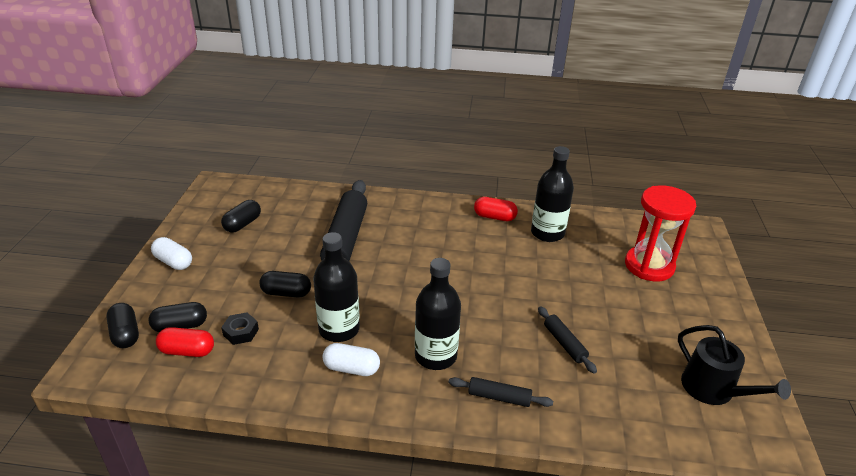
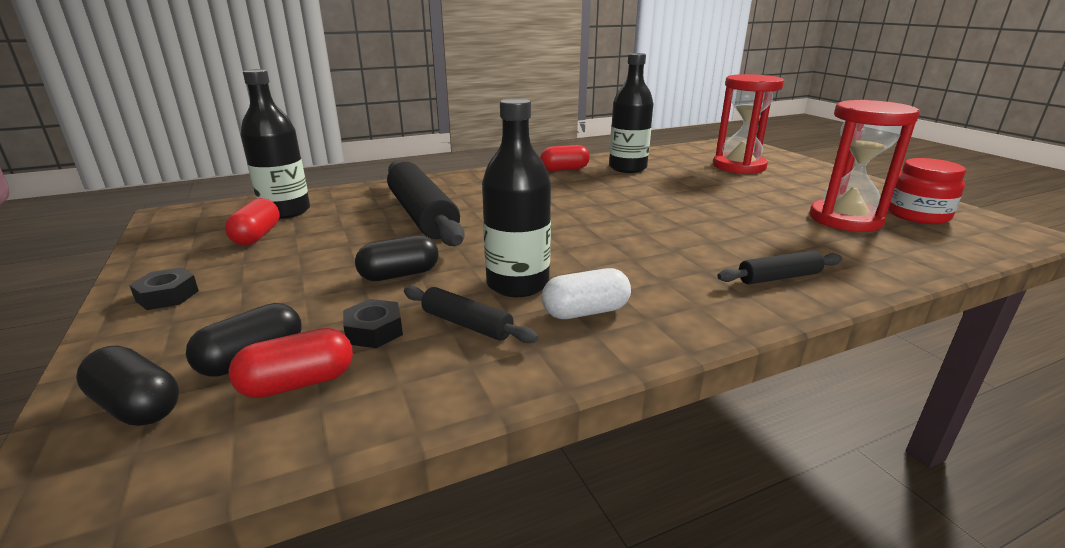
camera: 30 degrees left, 10 degrees down
(173, 262) = (167, 296): white capsule -> black nut
(242, 224) = (257, 236): black capsule -> red capsule
(435, 356) = (664, 269): black bottle -> black bottle (285, 211)
(564, 343) = (763, 224): black rolling pin -> black rolling pin (466, 324)
(639, 367) = (845, 219): none -> red hourglass
(713, 390) = (917, 215): black watering can -> red jar

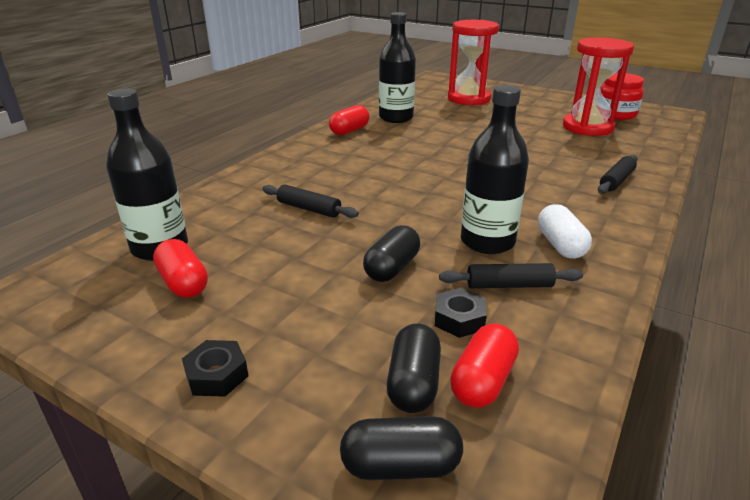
camera: 35 degrees left, 5 degrees up
(422, 215) = (309, 209): black rolling pin -> black rolling pin, size x0.48
(585, 312) = (560, 245): white capsule -> white capsule turned 45 degrees counterclockwise

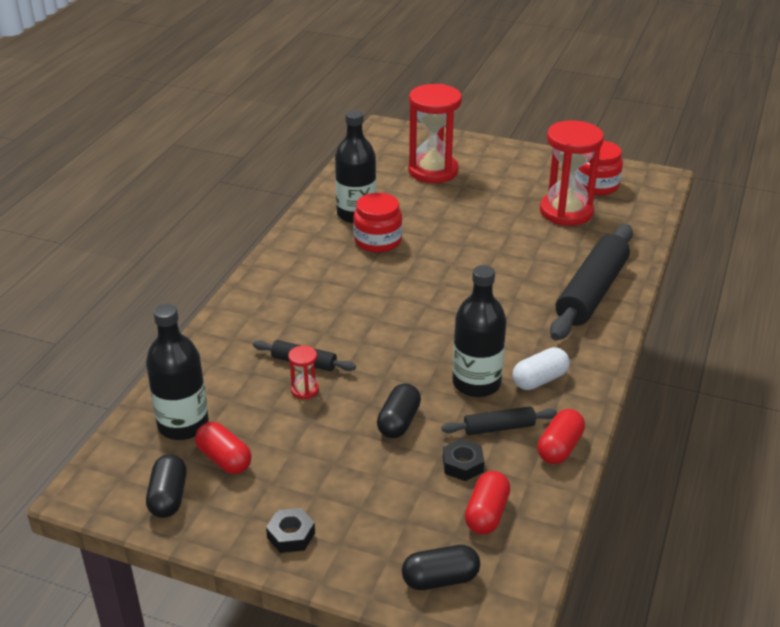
camera: 10 degrees left, 5 degrees up
(300, 230) = (304, 390): none -> red hourglass
(349, 131) = (310, 242): red capsule -> red capsule (559, 448)
(410, 134) = (378, 241): none -> red jar
(413, 383) = (437, 522): black capsule -> black capsule (168, 497)
(560, 245) = (539, 380): white capsule -> white capsule turned 75 degrees clockwise
(616, 181) = (591, 292): black rolling pin -> black rolling pin, size x2.08

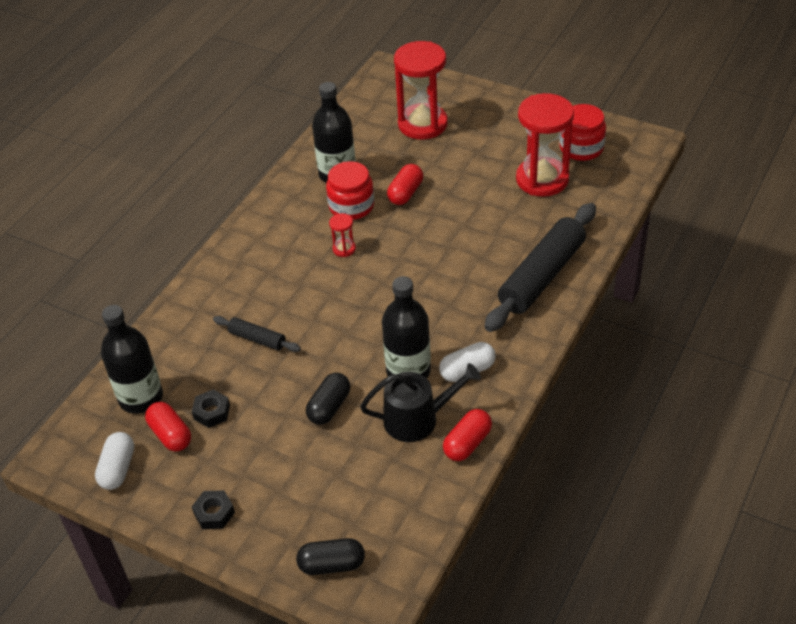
camera: 10 degrees right, 10 degrees up
(168, 497) = (118, 469): black capsule -> white capsule
(304, 390) = (252, 368): red hourglass -> red hourglass (344, 249)
(462, 464) = (376, 454): black nut -> black nut (212, 412)
(486, 514) = (386, 505): red capsule -> red capsule (405, 193)
(499, 428) = (417, 419): black rolling pin -> black watering can

